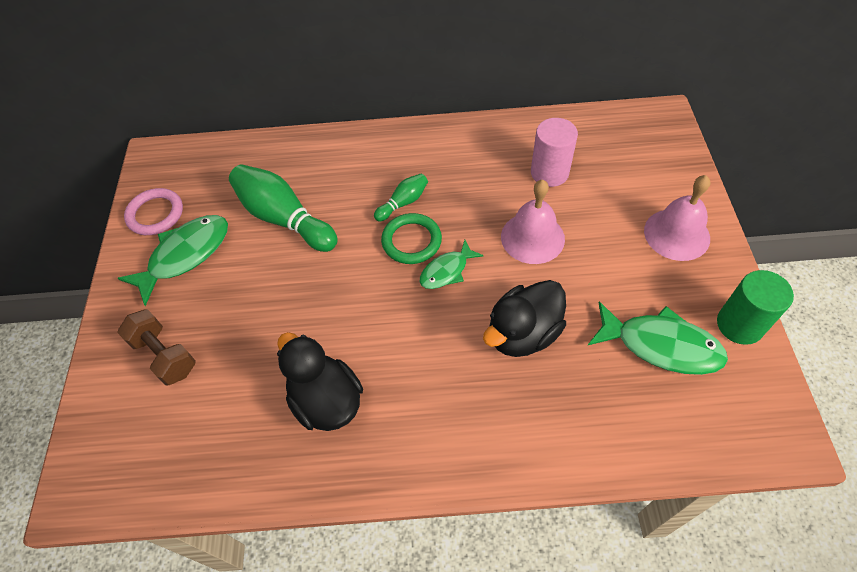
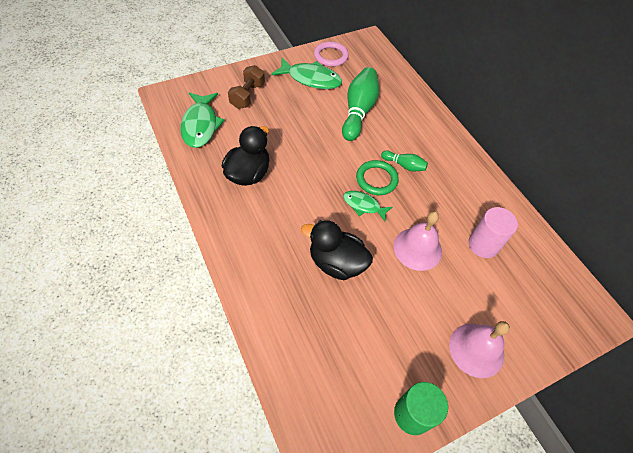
camera: 60 degrees right, 0 degrees up
(661, 345) = (367, 356): green fish -> green fish (200, 125)

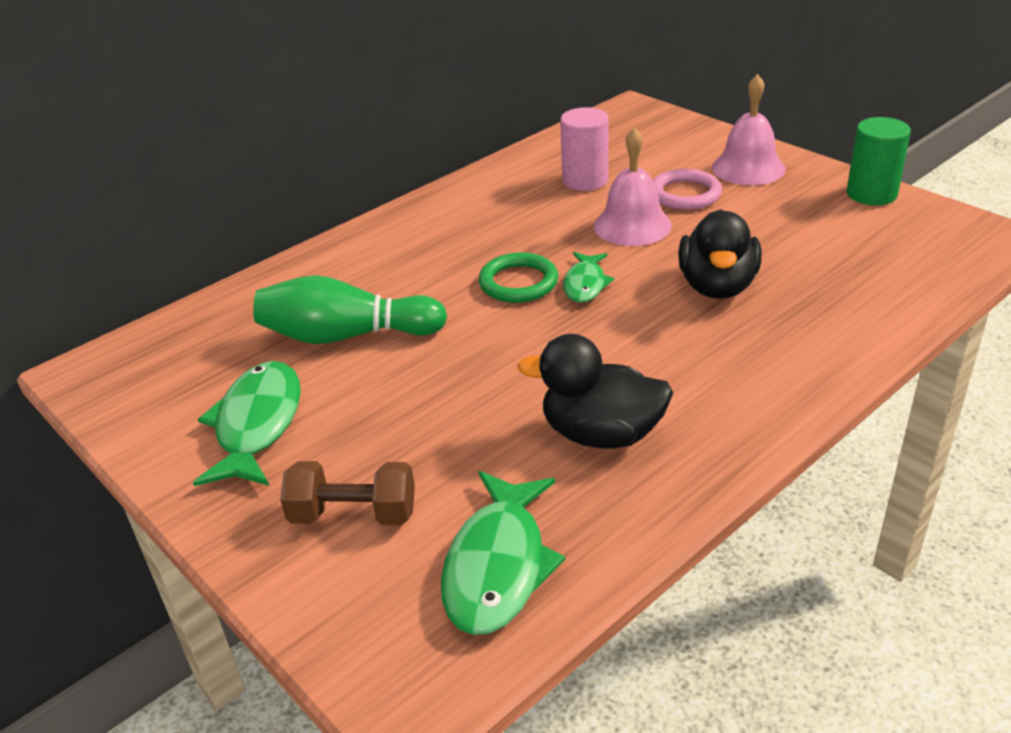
camera: 100 degrees left, 20 degrees down
(200, 125) = (498, 566): green fish -> green fish turned 120 degrees clockwise
(331, 56) = (160, 414): pink ring -> pink ring (685, 194)
(404, 165) = (469, 262): green bowling pin -> none

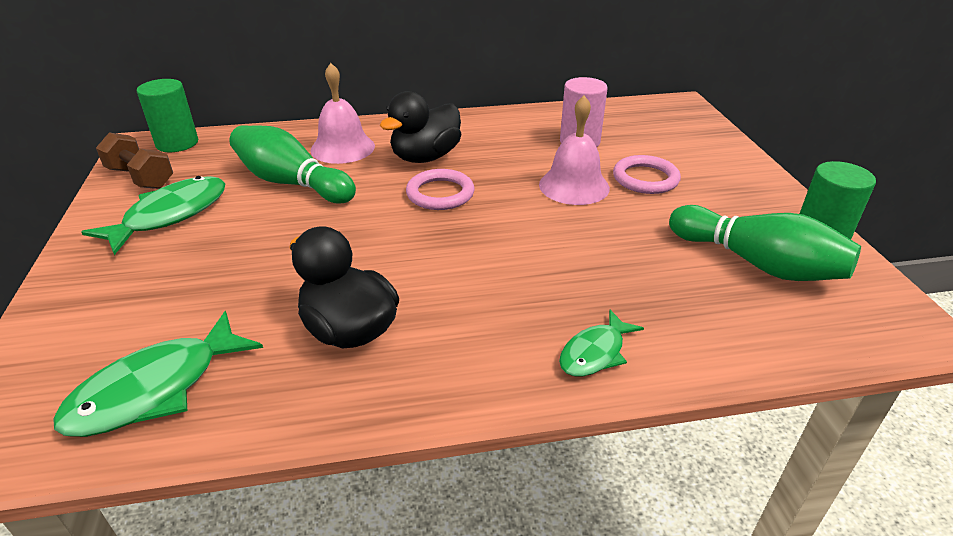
camera: 30 degrees right, 0 degrees up
(133, 351) = (177, 143): none -> green cylinder
(353, 515) = (134, 301): brown dumbbell -> brown dumbbell (141, 178)
(518, 282) = (440, 194): green ring -> pink ring
(585, 284) = (484, 214): green fish -> green fish (595, 353)
(717, 286) = (582, 258): black duck -> black duck (425, 157)
(748, 168) = (725, 178): pink bell -> pink bell (342, 148)
(849, 232) = (757, 263): none -> green bowling pin

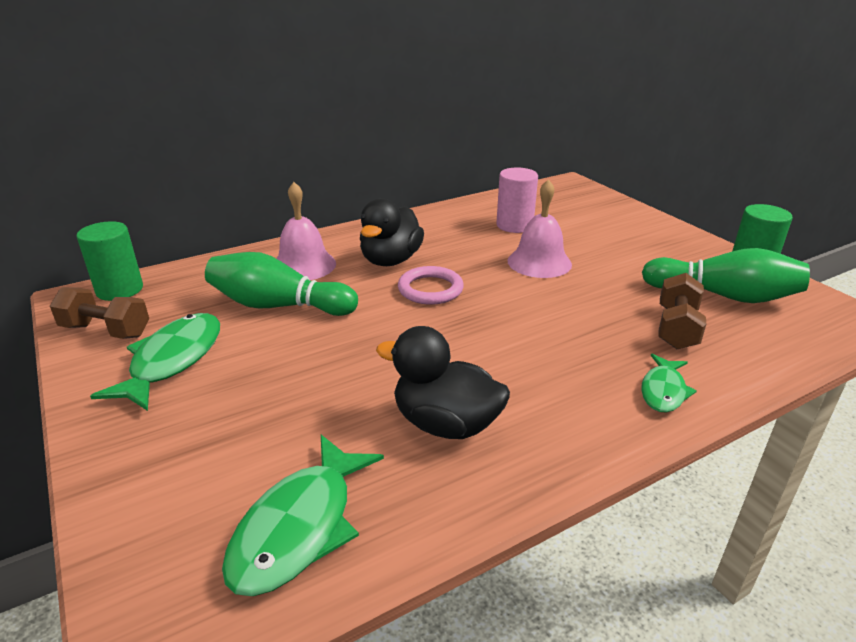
camera: 20 degrees left, 5 degrees down
(645, 178) = (591, 246): pink ring -> none
(668, 288) = (676, 328): none -> brown dumbbell

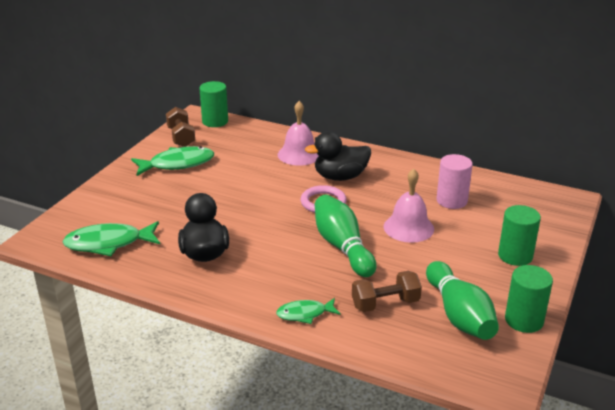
camera: 55 degrees right, 0 degrees up
(279, 306) = (251, 167): green bowling pin -> green bowling pin (342, 247)
(639, 234) = (515, 256): none -> green cylinder

